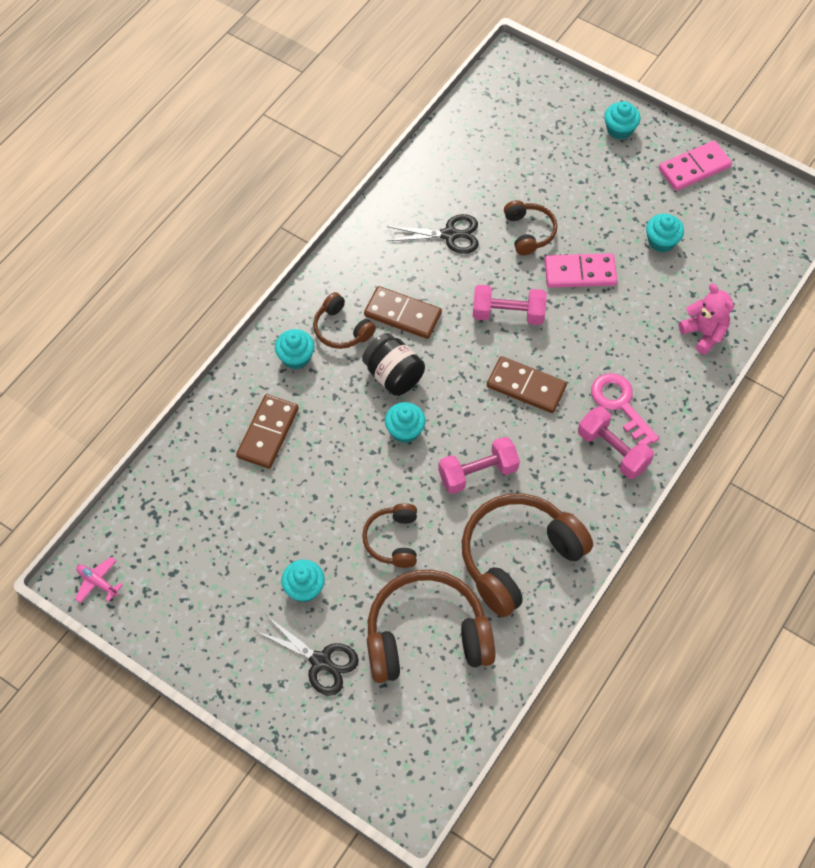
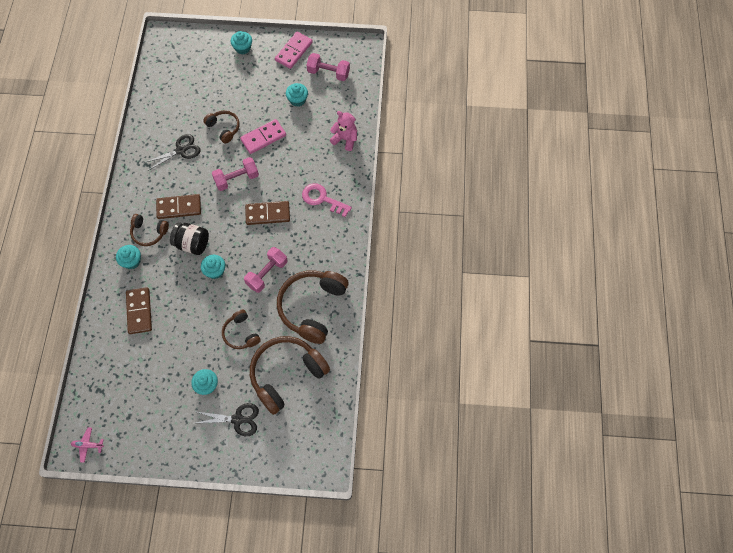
camera: 30 degrees left, 5 degrees up
(613, 450) = (331, 225): pink dumbbell -> pink dumbbell (328, 73)

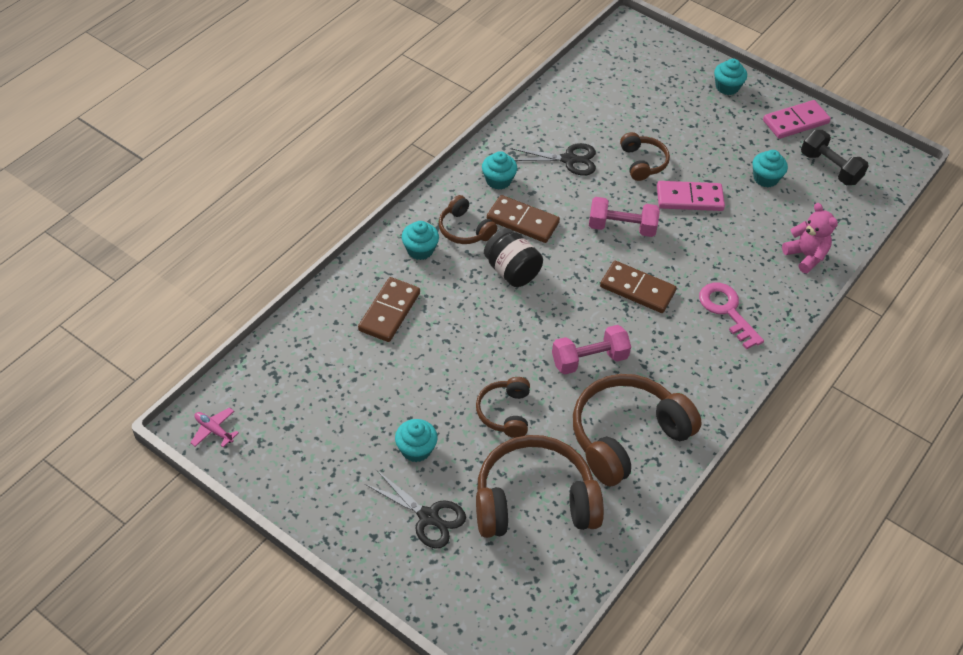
camera: 30 degrees right, 15 degrees down
(215, 271) = (520, 318): turquoise cupcake -> turquoise cupcake (498, 180)
(328, 73) = (830, 168): pink dumbbell -> black dumbbell

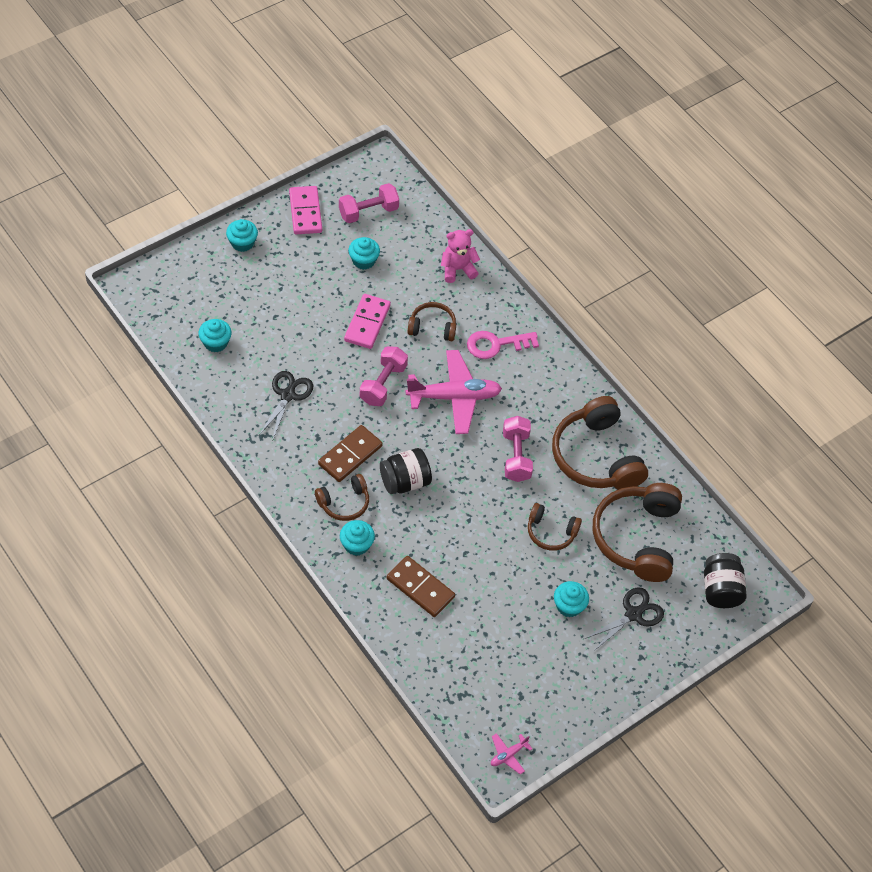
camera: 75 degrees left, 5 degrees up
(497, 607) = (720, 590): none -> black jar
(498, 180) = (293, 458): turquoise cupcake -> turquoise cupcake (215, 343)
(637, 289) = (454, 397): brown domino -> pink plane
(642, 162) = (312, 341): brown headphones -> brown headphones (432, 327)
(830, 168) = (368, 212): black dumbbell -> pink dumbbell

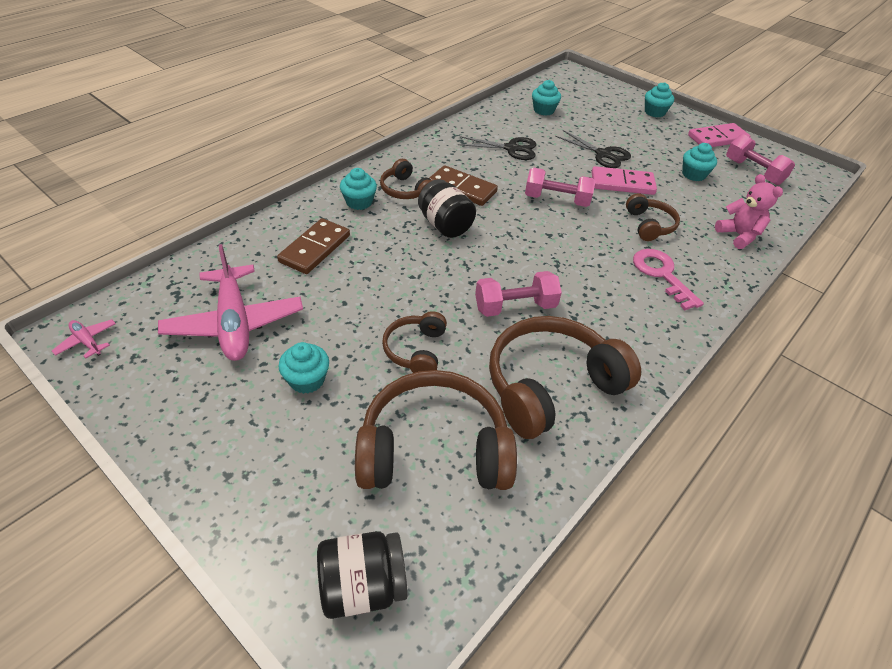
camera: 80 degrees right, 10 degrees down
(454, 397) = (570, 249): pink plane -> pink plane (234, 323)
(633, 614) = (301, 457): black scissors -> black scissors (603, 154)

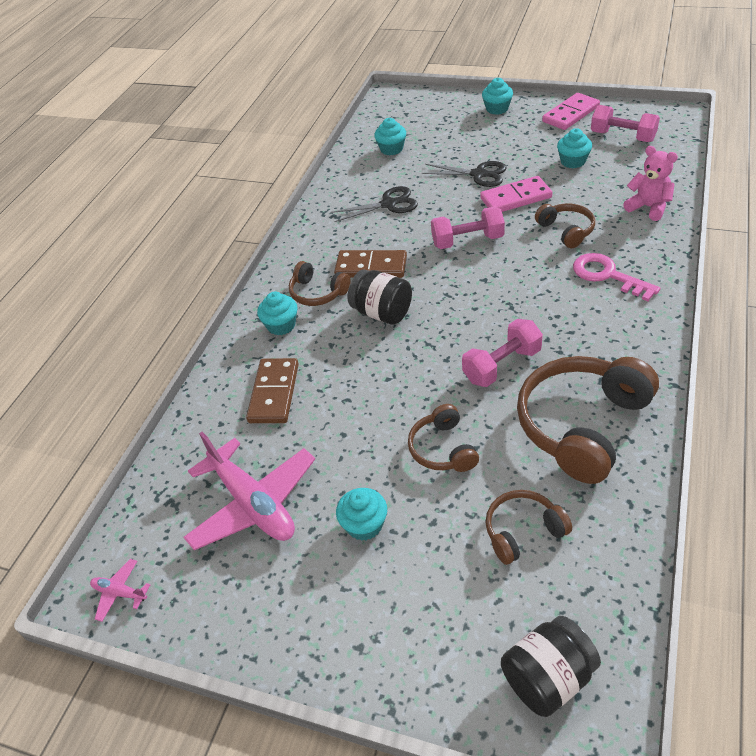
camera: 15 degrees left, 0 degrees up
(434, 449) = (523, 532): brown headphones -> brown headphones, size x0.52

